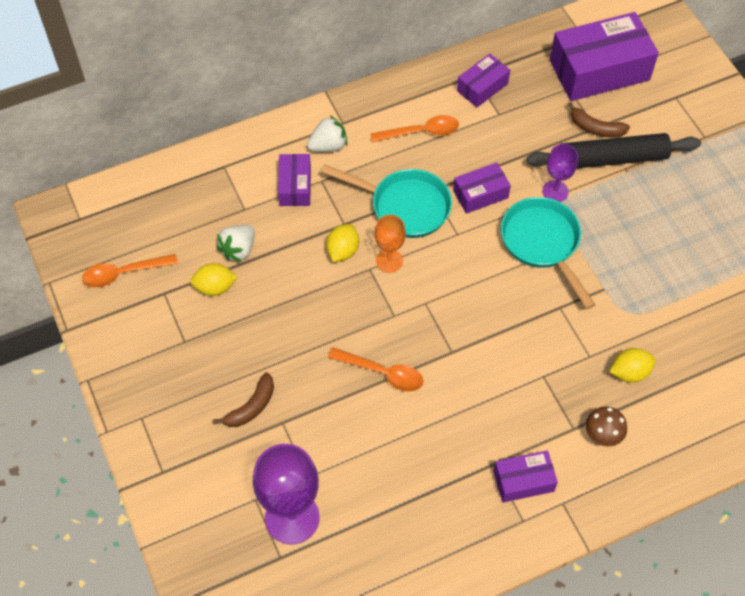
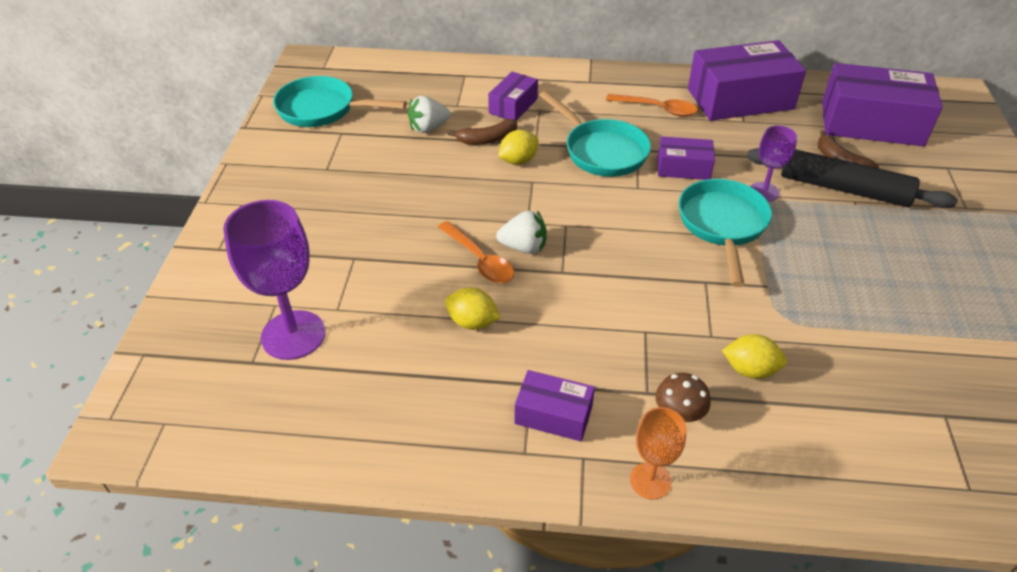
camera: 30 degrees right, 15 degrees down
(123, 273) = (322, 110): orange spoon -> turquoise pan
(215, 287) = (386, 144): yellow lemon -> yellow lemon (472, 322)
(251, 407) = (338, 235): brown banana -> brown banana (487, 139)
(328, 146) = (564, 91): white strawberry -> white strawberry (523, 247)
(389, 261) = (555, 182): orange goblet -> orange goblet (650, 481)
(482, 87) = (740, 99): purple box -> purple box, size x1.94

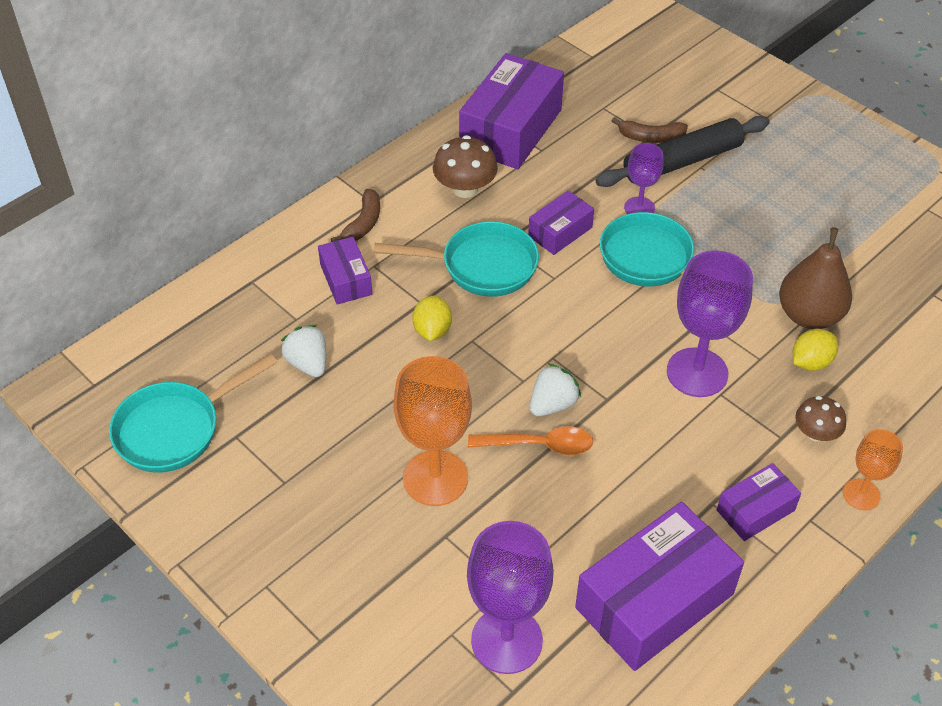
camera: 50 degrees left, 5 degrees up
(397, 228) = (435, 478): none -> orange goblet
(428, 128) = (308, 363): white strawberry -> white strawberry turned 135 degrees clockwise
(472, 322) = (610, 498): yellow lemon -> none
(487, 139) = (376, 331): brown banana -> brown banana (363, 223)
(649, 306) = (697, 372): none -> purple goblet
(657, 109) = (465, 188): orange spoon -> brown mushroom
(798, 342) = (809, 315): none -> brown pear
(871, 123) = (626, 83): purple box -> purple box (654, 601)

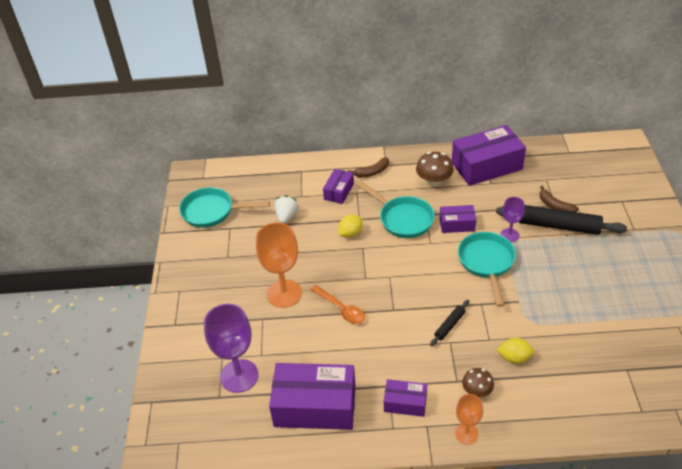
camera: 45 degrees right, 5 degrees down
(552, 404) = (366, 296): white strawberry -> none
(697, 372) = (449, 325): purple goblet -> black rolling pin
(809, 315) = (540, 336): brown pear -> none

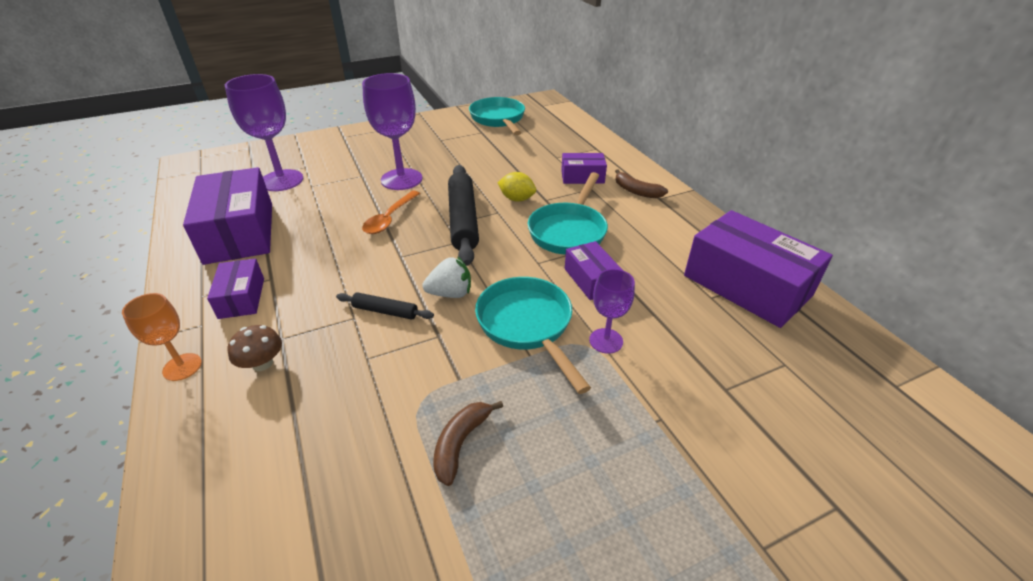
camera: 65 degrees right, 5 degrees down
(284, 293) = (401, 179): orange goblet -> purple goblet
(286, 216) = (518, 156): white strawberry -> white strawberry (450, 293)
(434, 181) = (664, 242): brown mushroom -> none
(486, 263) = (527, 326): turquoise pan -> turquoise pan turned 90 degrees counterclockwise
(514, 358) = (333, 396): yellow lemon -> none
(555, 206) = (724, 389): brown banana -> brown banana (461, 443)
(558, 226) = (674, 403): black rolling pin -> black rolling pin (463, 220)

